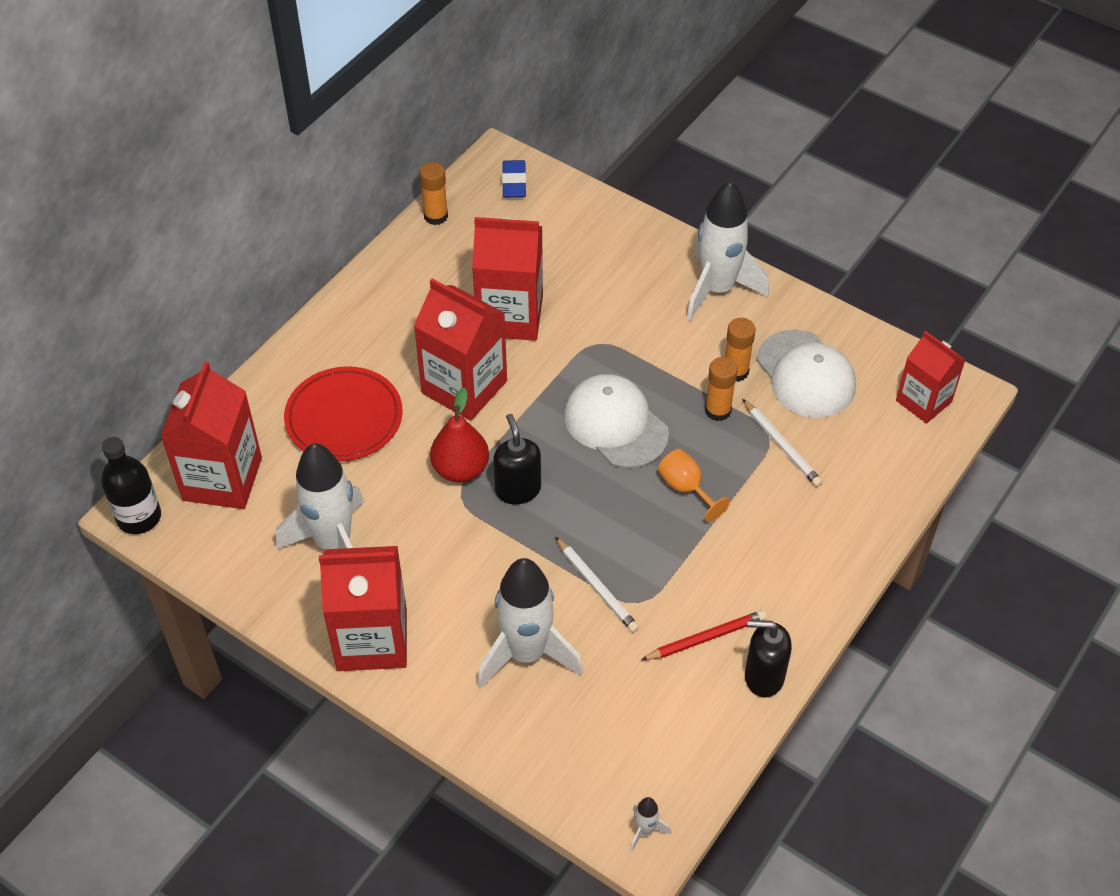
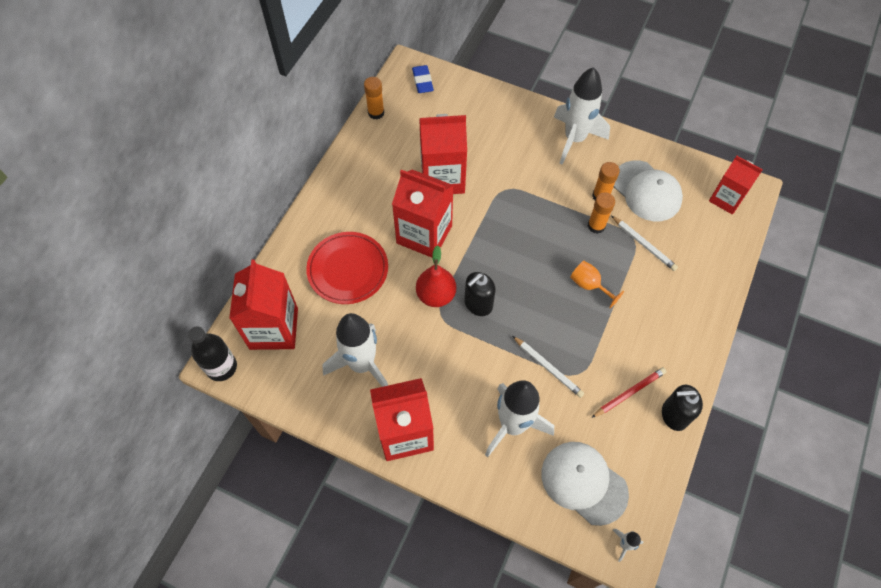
camera: 10 degrees left, 10 degrees up
(518, 489) = (478, 304): black soap dispenser -> black soap dispenser turned 105 degrees counterclockwise
(615, 424) = (531, 246): white cap -> white cap (583, 483)

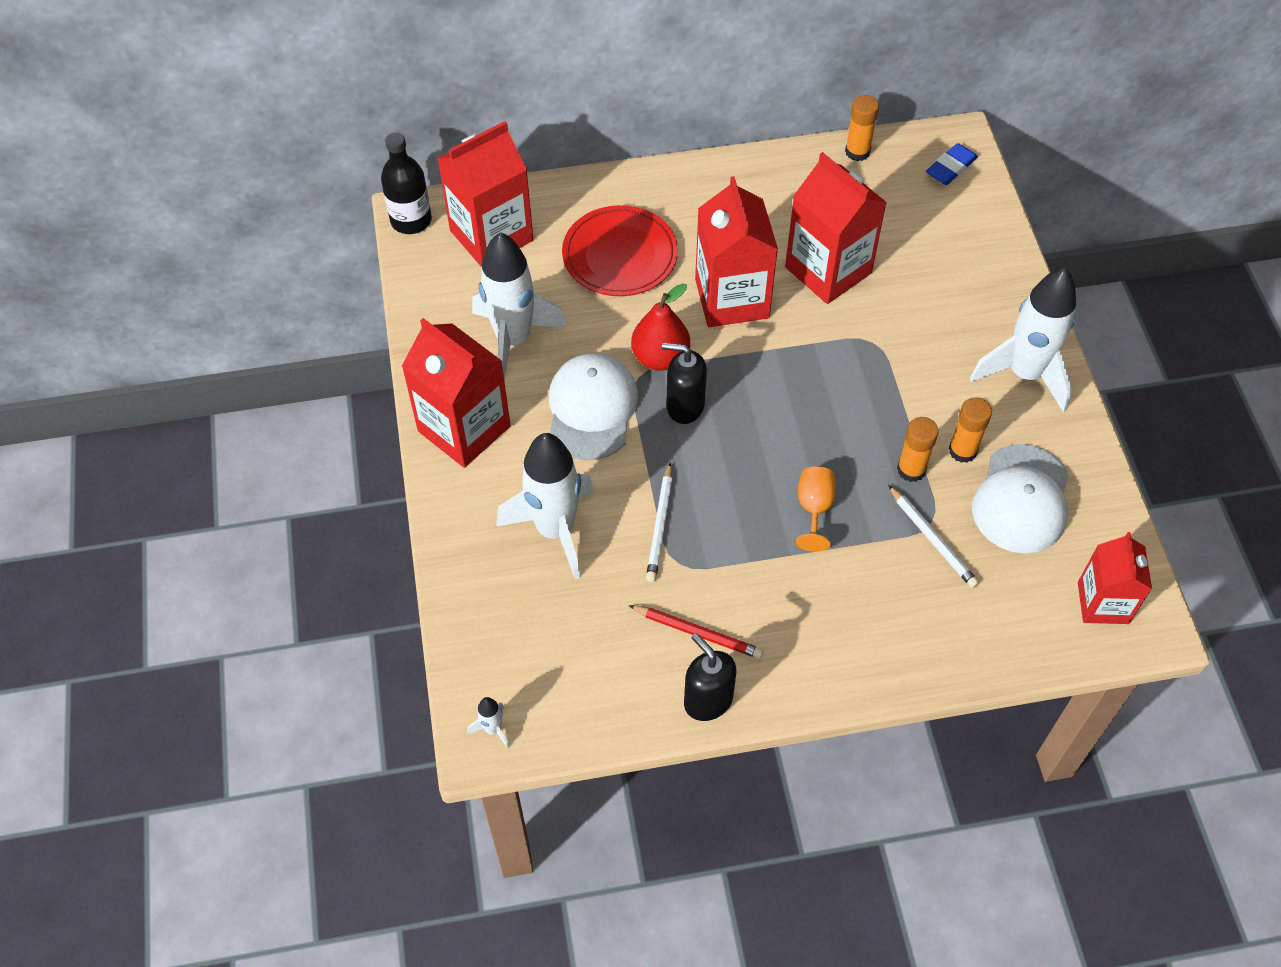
camera: 55 degrees right, 5 degrees down
(583, 483) = (539, 644): white cap -> white cap (591, 409)
(644, 244) = (932, 539): white pencil -> white pencil turned 45 degrees counterclockwise

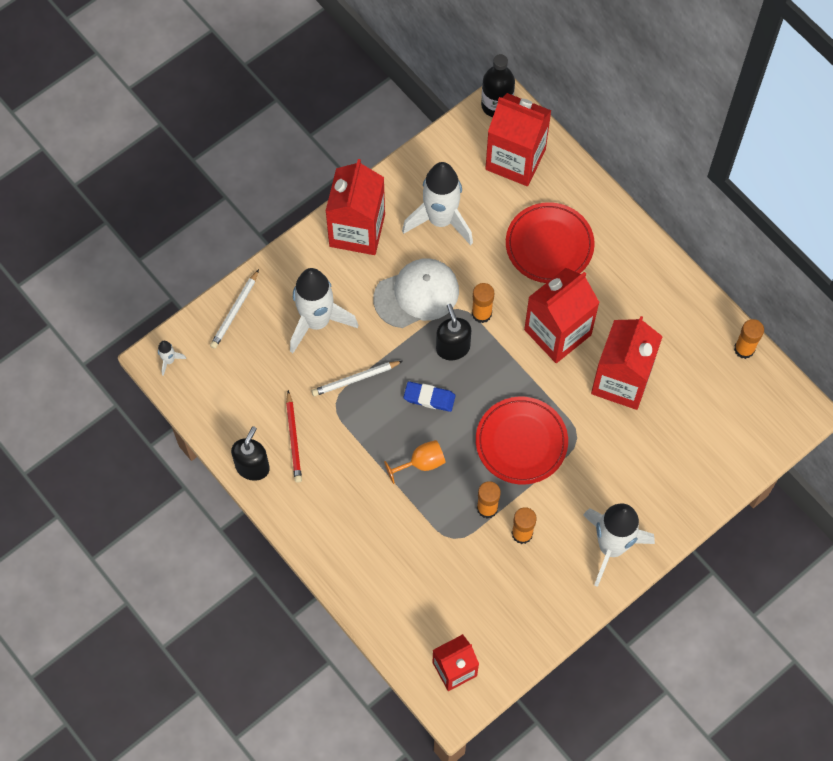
camera: 60 degrees right, 10 degrees up
(660, 357) = (481, 313): red pear -> orange glue stick
(847, 397) = (521, 442): none -> red plate
(932, 539) = (441, 544): white pencil -> white pencil (235, 311)
(951, 167) = (771, 418): blue eraser -> blue eraser (429, 398)
(1021, 499) = (505, 587): white cap -> none

